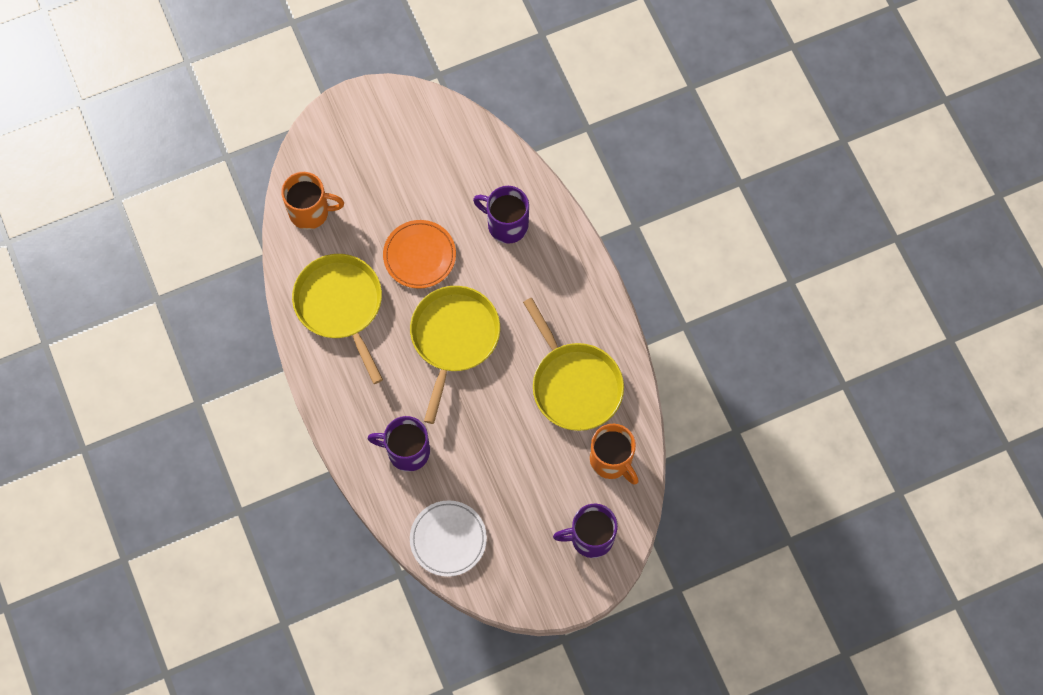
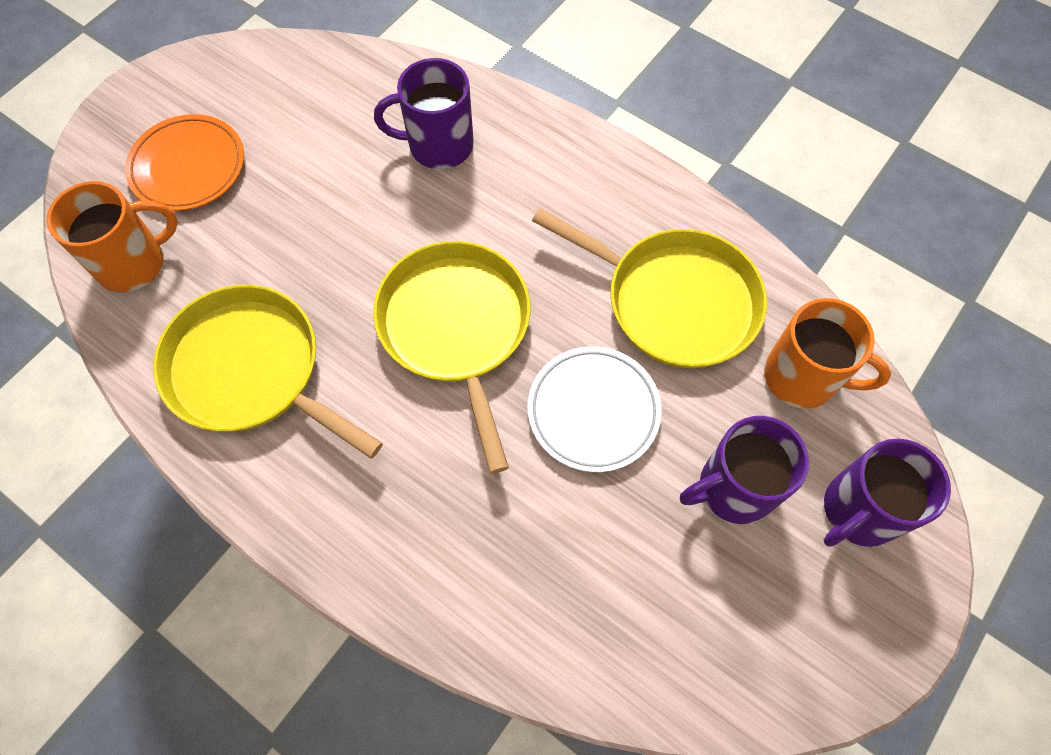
camera: 30 degrees left, 5 degrees down
(407, 451) = (486, 539): purple mug -> purple mug (733, 488)
(419, 256) = (337, 243): orange plate -> orange plate (188, 167)
(448, 539) = (644, 649): white plate -> white plate (593, 411)

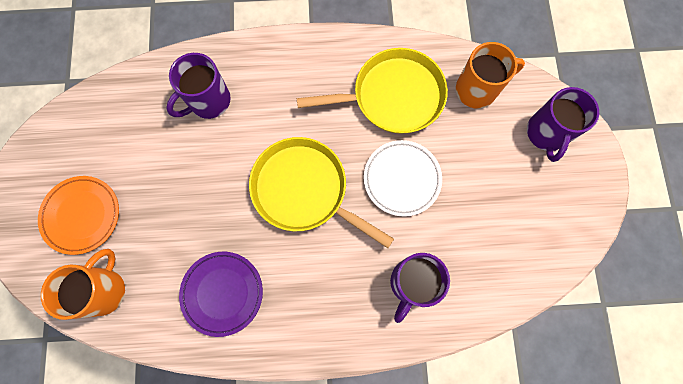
camera: 40 degrees left, 10 degrees up
(250, 370) = (222, 293): yellow pan -> purple plate
(733, 488) = (490, 165): purple mug -> purple mug (411, 283)

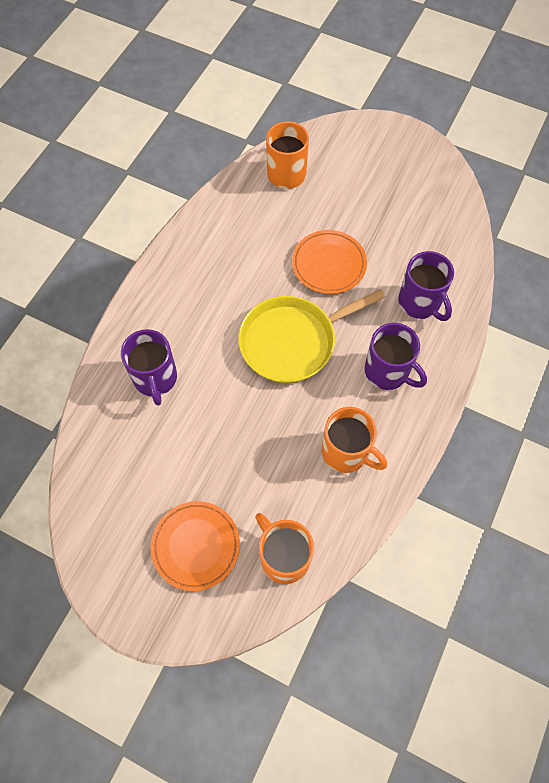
camera: 60 degrees left, 10 degrees down
(222, 293) = (346, 452): purple plate -> orange mug
(393, 96) = (252, 233): yellow pan -> none
(402, 179) = (329, 264): white plate -> orange plate
(546, 133) = (354, 149): purple mug -> purple mug (388, 371)

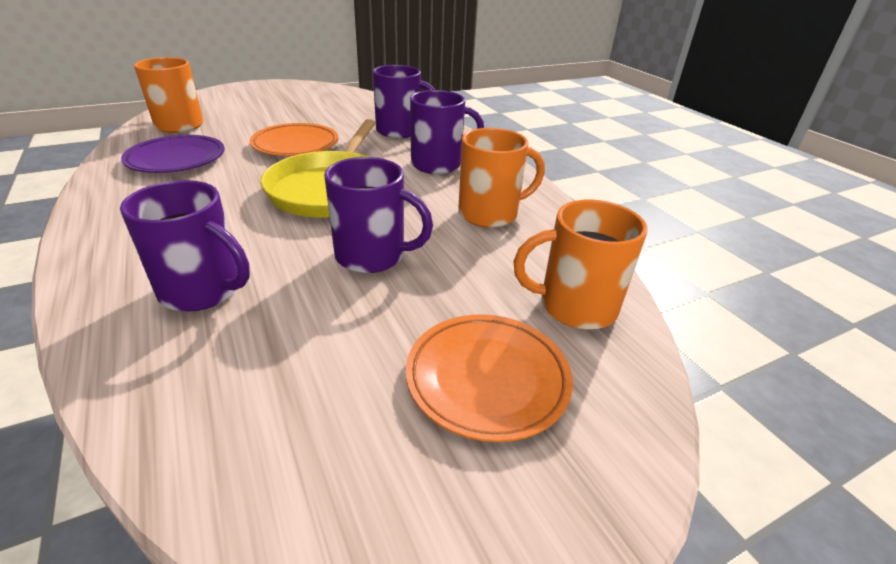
camera: 55 degrees left, 30 degrees down
(244, 425) = (373, 256): none -> purple mug
(246, 227) = (176, 159): none -> purple plate

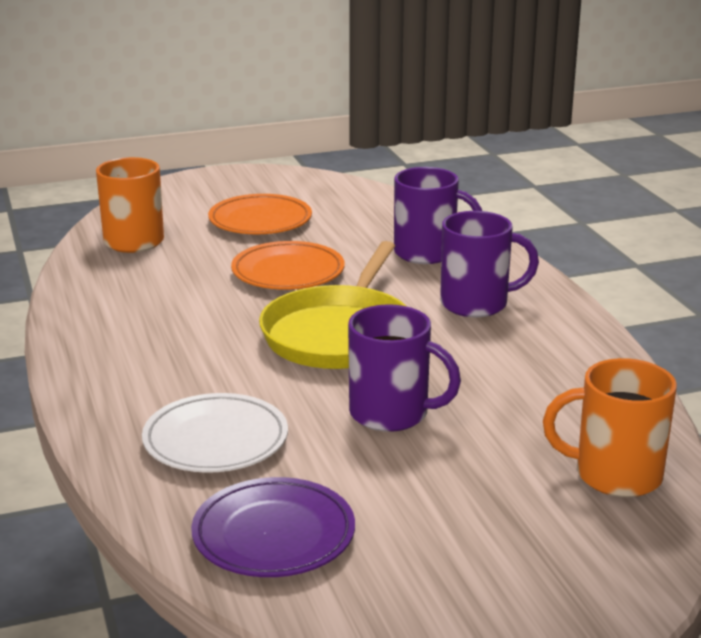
camera: 10 degrees right, 10 degrees down
(176, 159) = (144, 290): purple plate -> purple plate (273, 535)
(203, 290) = (215, 440): purple mug -> white plate
(487, 378) = (506, 532): orange plate -> orange plate (260, 221)
(490, 214) = (536, 371): orange mug -> none

